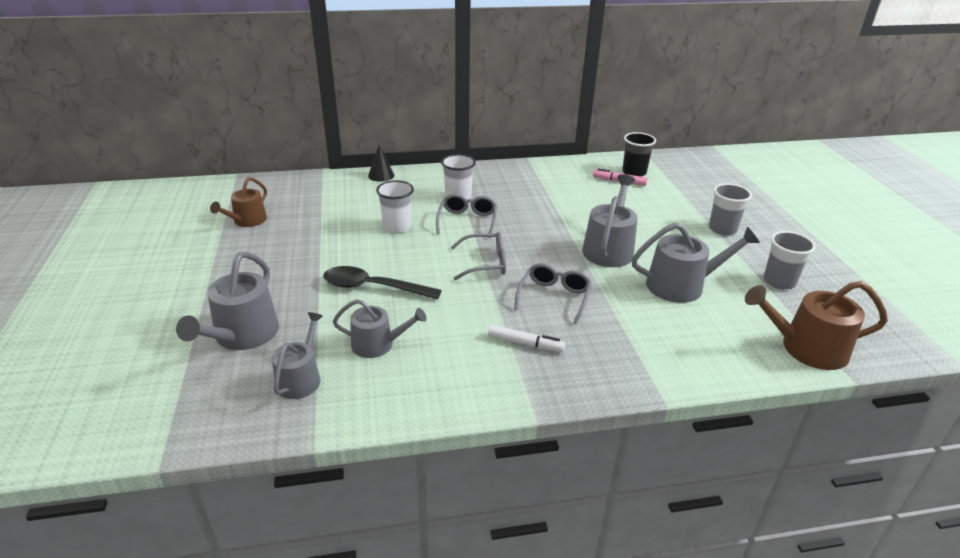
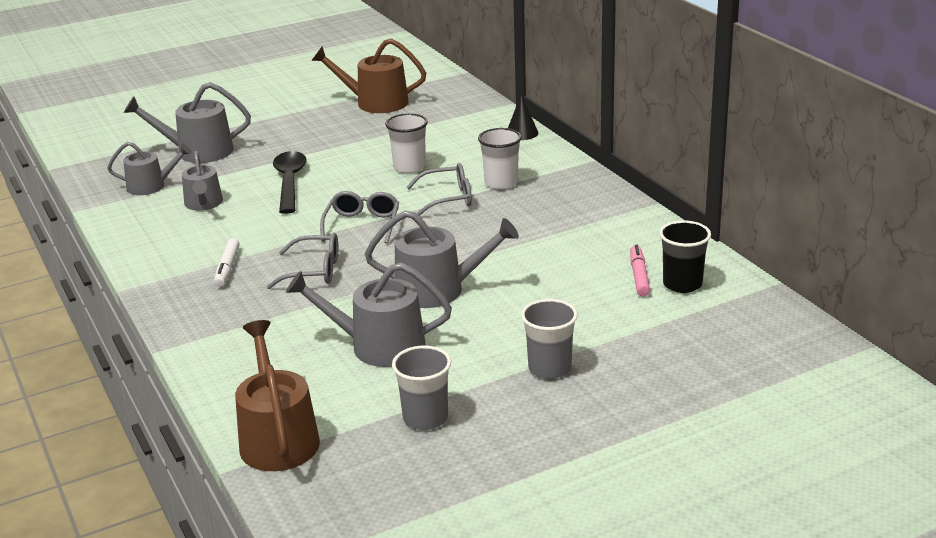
camera: 75 degrees right, 5 degrees down
(247, 221) = (375, 103): brown watering can -> brown watering can, size x1.53
(485, 263) = (362, 224): grey glasses -> grey glasses turned 150 degrees counterclockwise
(682, 285) = (378, 346): grey watering can -> grey watering can turned 120 degrees clockwise

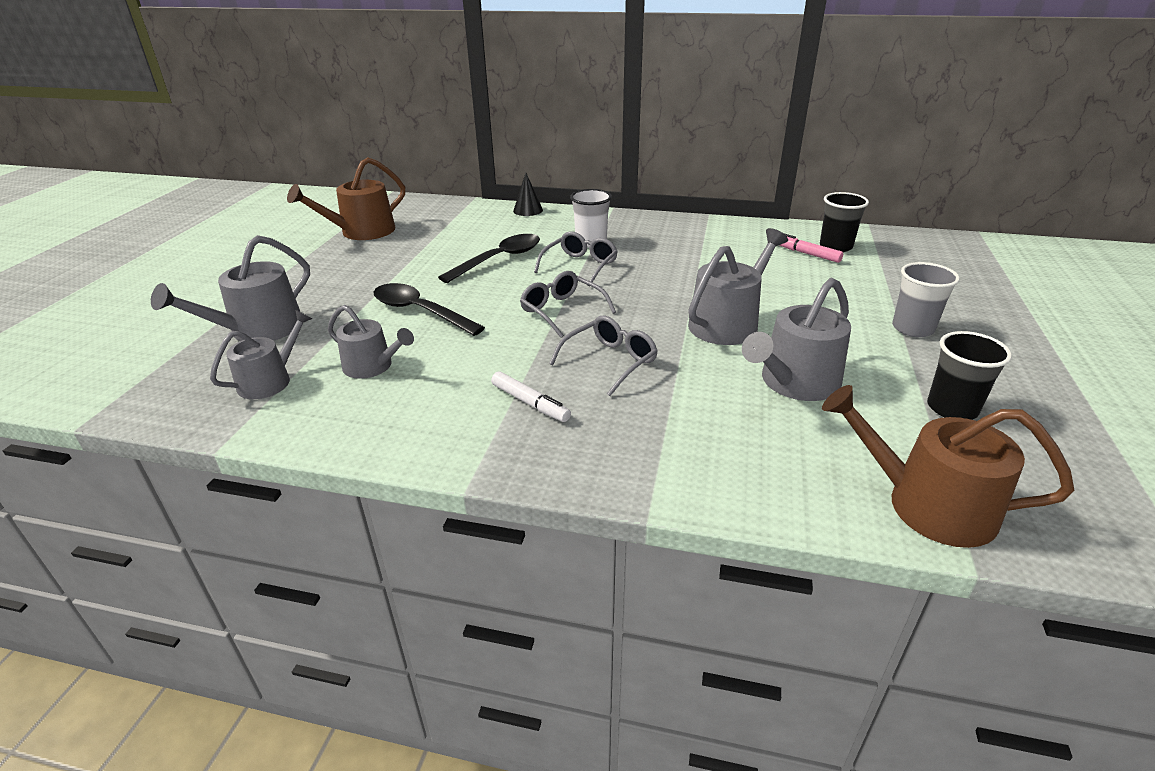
camera: 50 degrees left, 5 degrees up
(409, 167) = (499, 259): white cup -> black spoon
(425, 418) = (952, 408): grey cup -> black cup

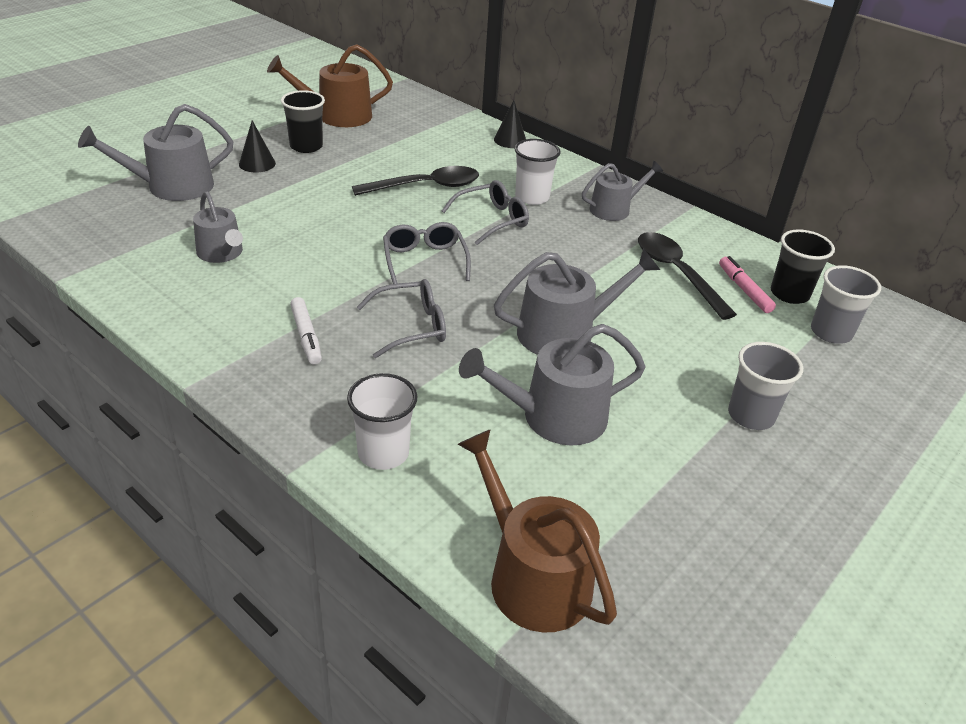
camera: 25 degrees right, 5 degrees up
(270, 380) = (140, 236): grey watering can -> grey watering can (614, 209)
(326, 287) = (257, 163): none -> black cone
(420, 312) = (306, 216): black spoon -> black spoon (677, 273)
(705, 466) = (383, 453): none -> white cup
(889, 260) = (831, 332): none -> grey cup
(952, 408) = (677, 509): black cup -> black cup (306, 146)

